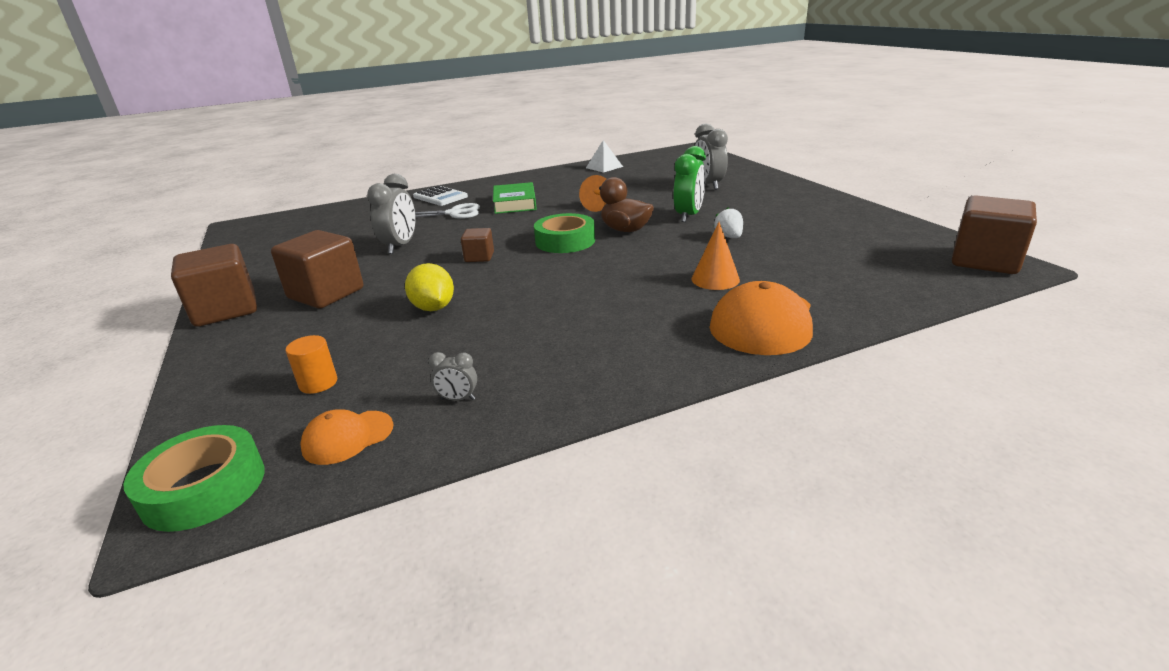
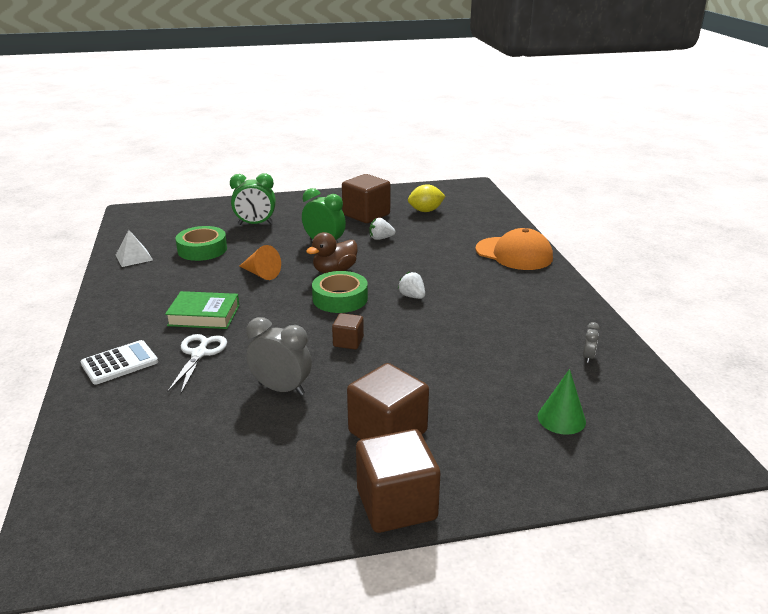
camera: 80 degrees left, 0 degrees up
(204, 487) = (685, 454): green tape -> green tape (202, 249)
(318, 383) = (561, 418): orange cylinder -> green cone
(347, 437) = (629, 399): orange cap -> none
(433, 308) = (449, 367): yellow lemon -> yellow lemon (425, 211)
(586, 271) = (412, 296): none -> white strawberry
(708, 185) = (255, 224): grey clock -> green clock
(715, 279) = (450, 255): orange cone -> none
(984, 261) = (463, 188): brown cube -> brown cube (366, 215)

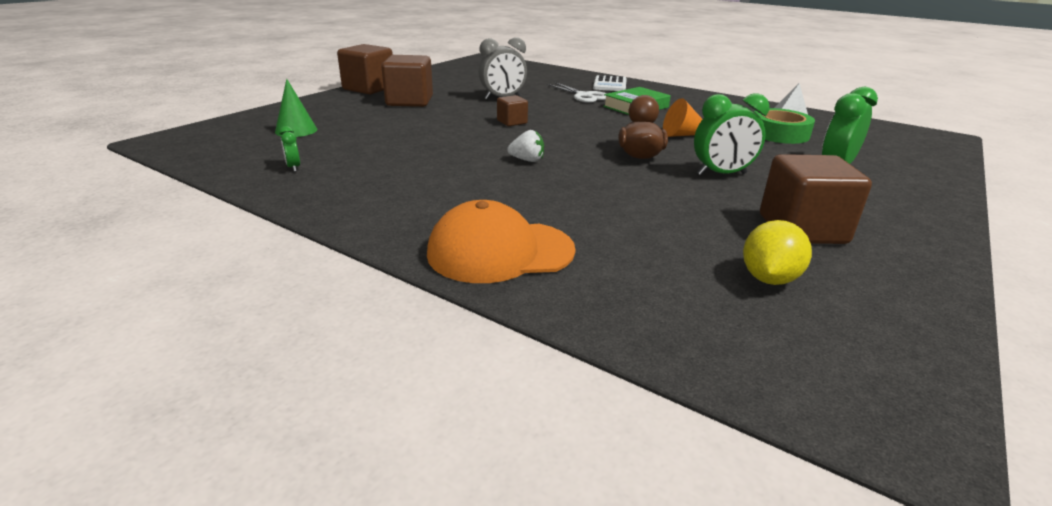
camera: 135 degrees right, 0 degrees up
(340, 298) = (580, 140): green tape -> none
(381, 238) = (693, 203): white strawberry -> none
(588, 357) = (293, 167): grey clock -> green clock

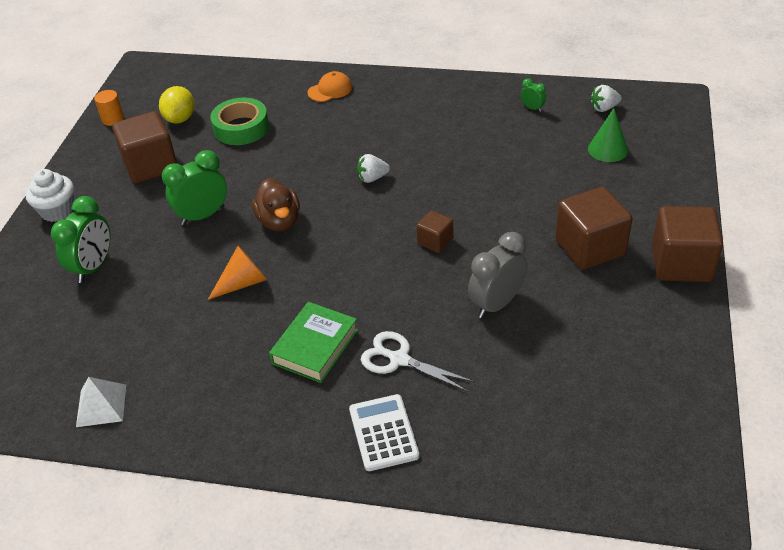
camera: 160 degrees right, 15 degrees up
(233, 151) = (604, 108): none -> white strawberry
(500, 251) = (330, 90): orange cap -> orange cap, size x0.54
(779, 134) = (132, 329): green tape -> green tape (241, 128)
(910, 314) = (113, 119): none -> orange cylinder
(918, 215) = (57, 211): none -> white cupcake

